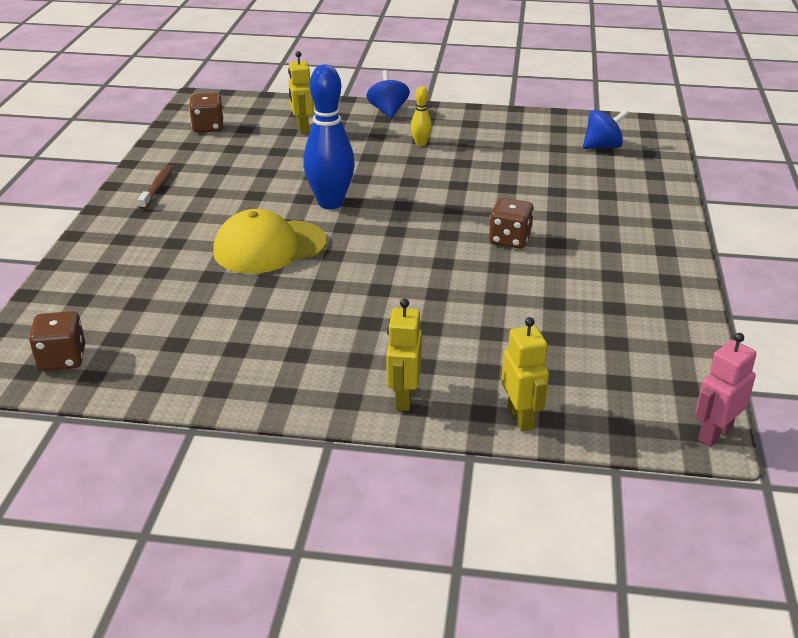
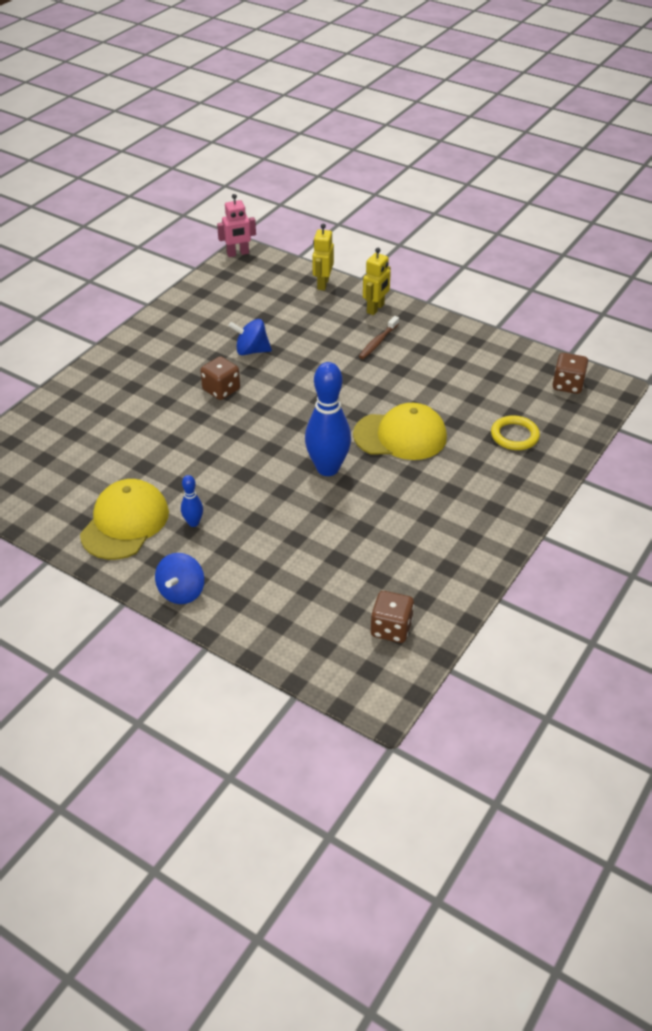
camera: 155 degrees left, 10 degrees up
(130, 280) = (514, 436): none -> yellow ring
(157, 188) = (471, 538): brown toothbrush -> brown toothbrush (378, 342)
(302, 128) = (291, 591): yellow robot -> none
(421, 144) = (193, 523): yellow bowling pin -> blue bowling pin
(477, 132) = (125, 523): none -> yellow cap
(602, 147) = (39, 463): blue spinning top -> blue spinning top (251, 351)

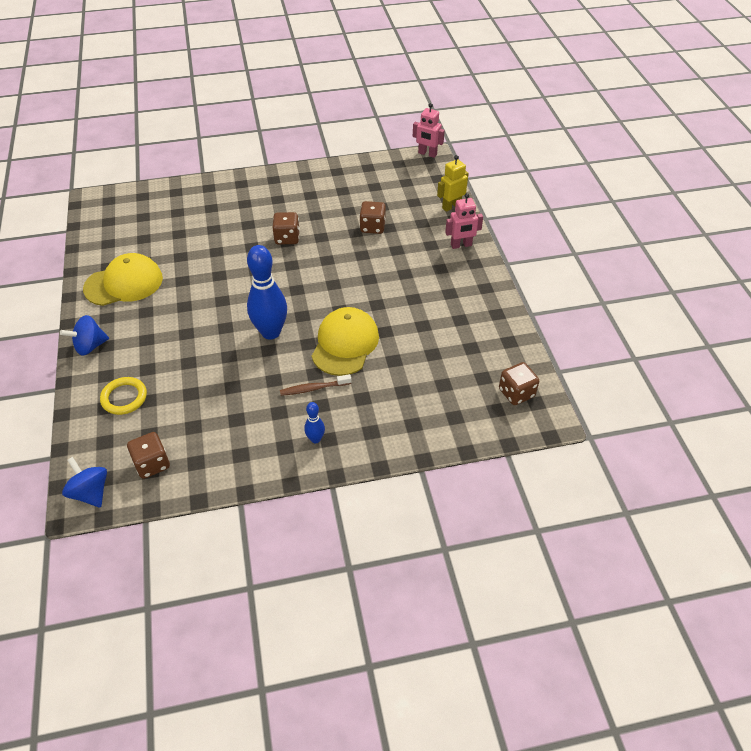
camera: 45 degrees right, 5 degrees up
(193, 523) = (154, 310): blue bowling pin -> blue bowling pin (315, 439)
(251, 351) = (340, 224): blue spinning top -> blue spinning top (90, 492)
(283, 337) = (372, 227): none -> brown dice
(375, 308) = (461, 245): yellow robot -> pink robot
(378, 342) = (427, 269): brown toothbrush -> brown toothbrush (313, 388)
(400, 436) = (345, 344): yellow cap -> yellow cap turned 120 degrees counterclockwise
(514, 436) = (420, 401): yellow ring -> yellow ring (124, 398)

